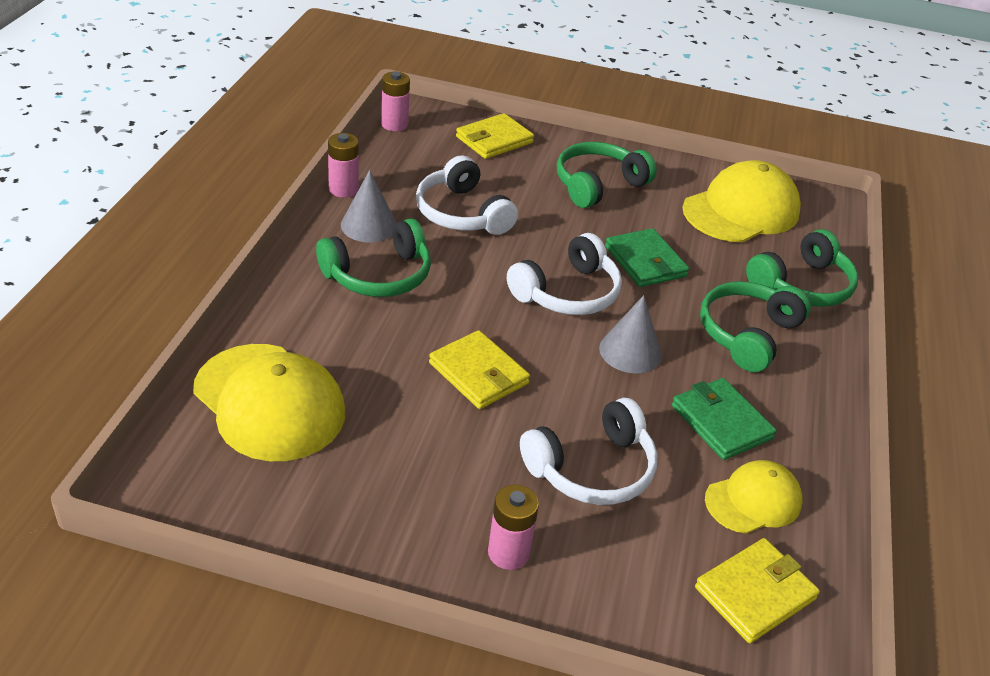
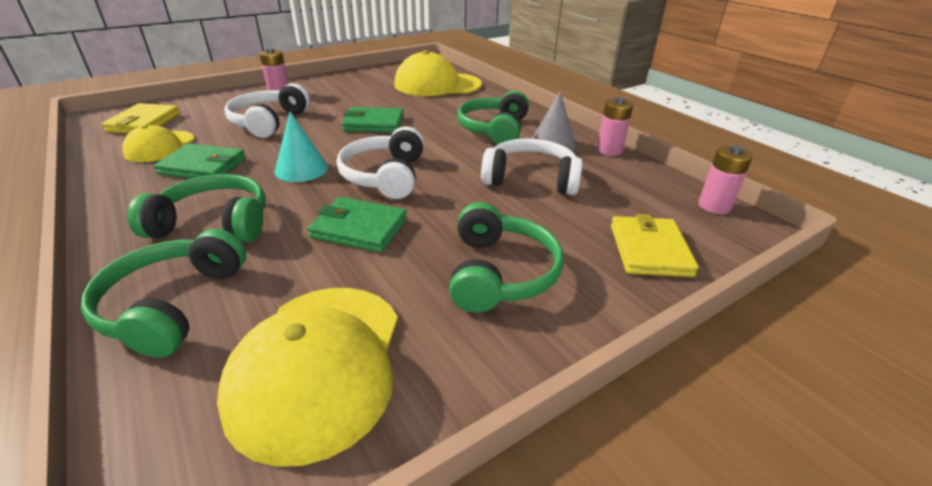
camera: 135 degrees right, 5 degrees down
(478, 373) = (374, 123): yellow wallet -> green wallet
(630, 351) = (301, 169): grey cone -> turquoise cone
(747, 334) = (214, 224): green headphones -> green headphones turned 75 degrees counterclockwise

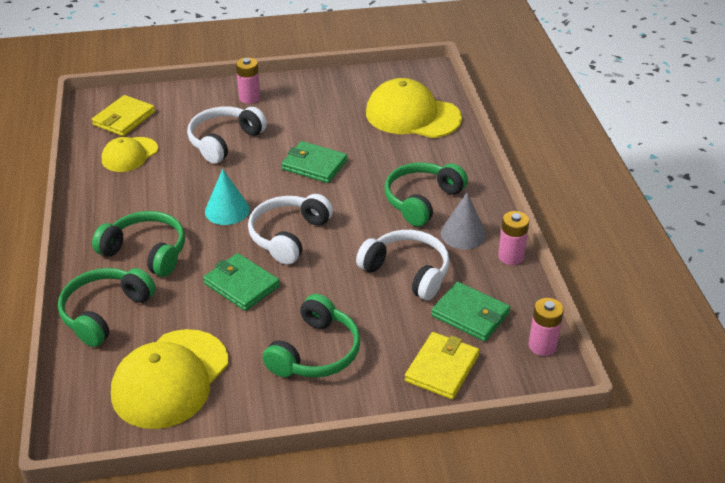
camera: 25 degrees right, 5 degrees up
(203, 166) = (155, 188): green wallet -> green wallet (470, 314)

